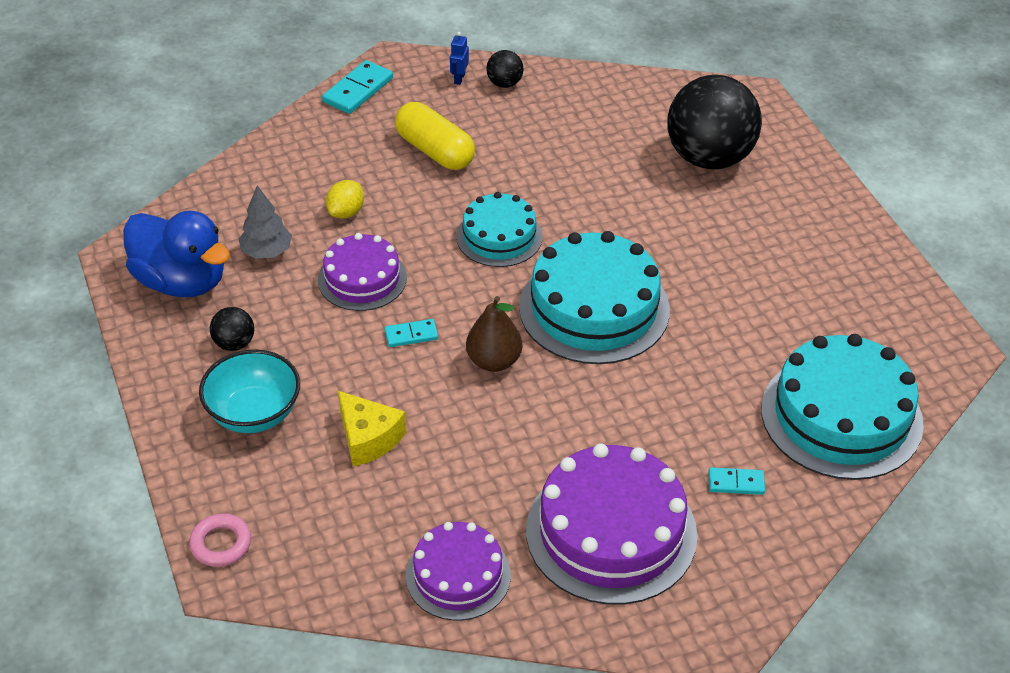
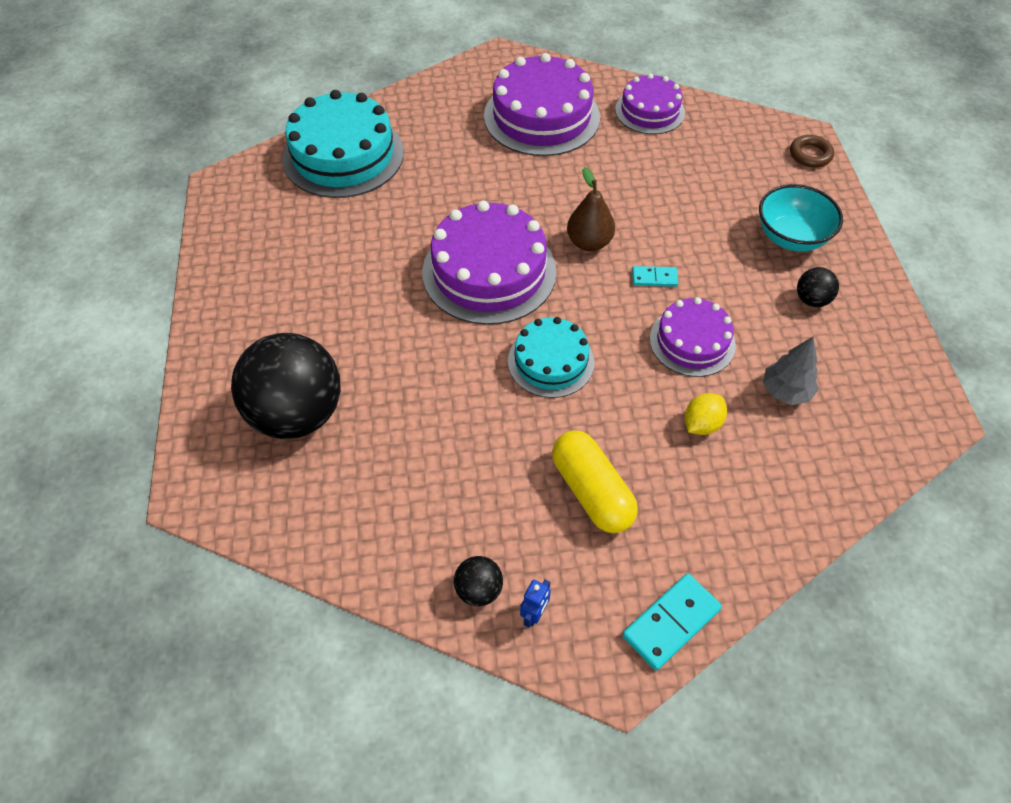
camera: 165 degrees left, 10 degrees up
(181, 281) = (869, 373): blue duck -> none
(221, 544) = (810, 155): pink ring -> brown ring
(368, 438) = (700, 203): yellow cheese -> none
(594, 308) = (489, 272): turquoise cake -> purple cake
(736, 483) = (444, 129): turquoise domino -> none

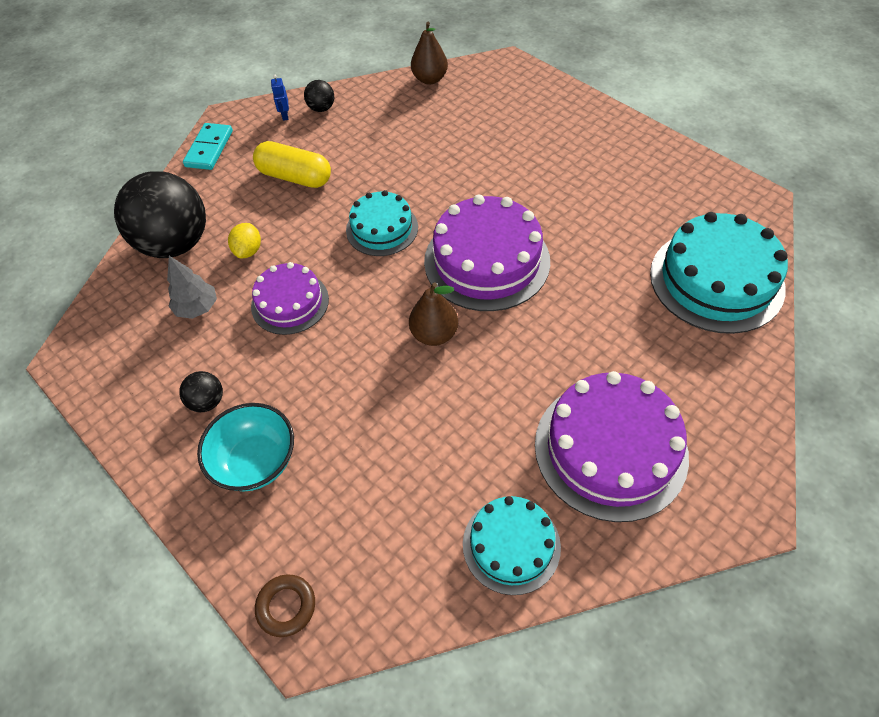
camera: 145 degrees right, 0 degrees up
(297, 414) = (502, 116): black ball -> black ball (176, 244)
(305, 538) = (429, 79): none -> brown pear
(650, 111) = (511, 545): purple cake -> turquoise cake
(654, 278) = (355, 337): turquoise domino -> none

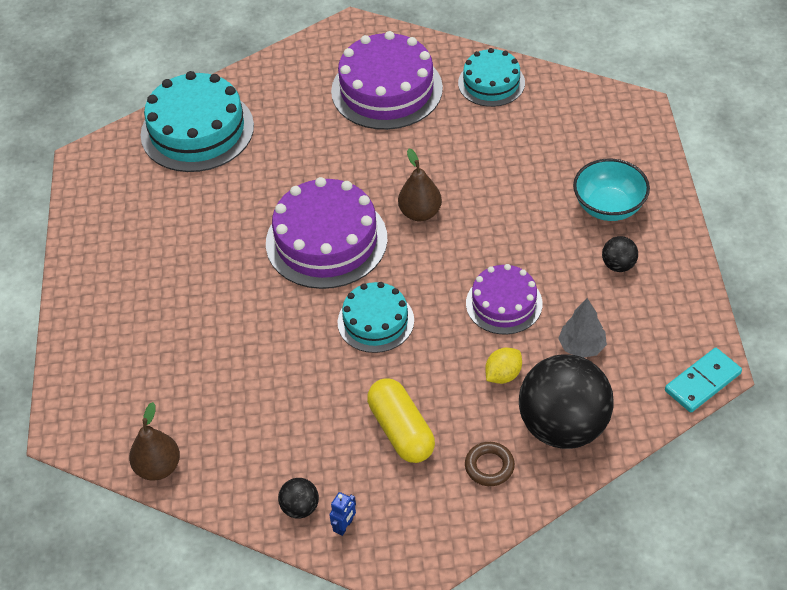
camera: 140 degrees left, 5 degrees down
(209, 149) = (456, 533): turquoise domino -> turquoise domino (702, 382)
(286, 606) = (640, 126): brown ring -> brown ring (489, 466)

